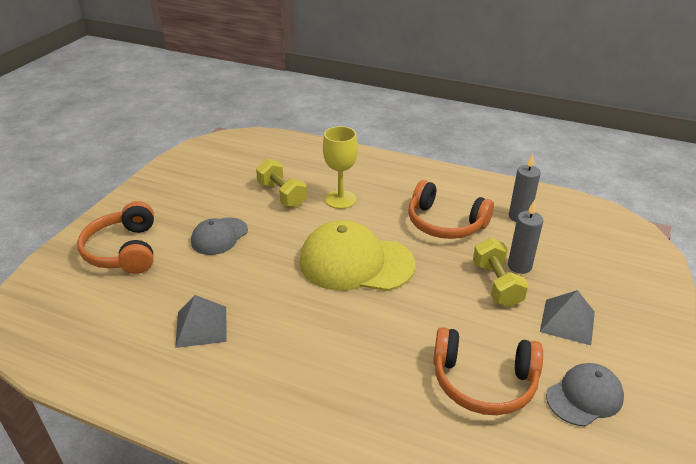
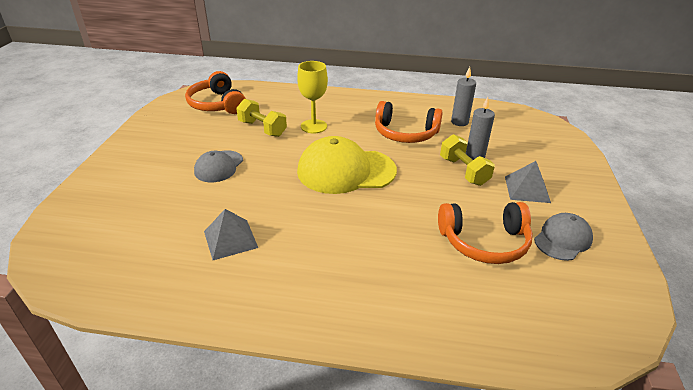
camera: 15 degrees left, 0 degrees up
(124, 250) = (133, 189): orange headphones -> orange headphones (217, 104)

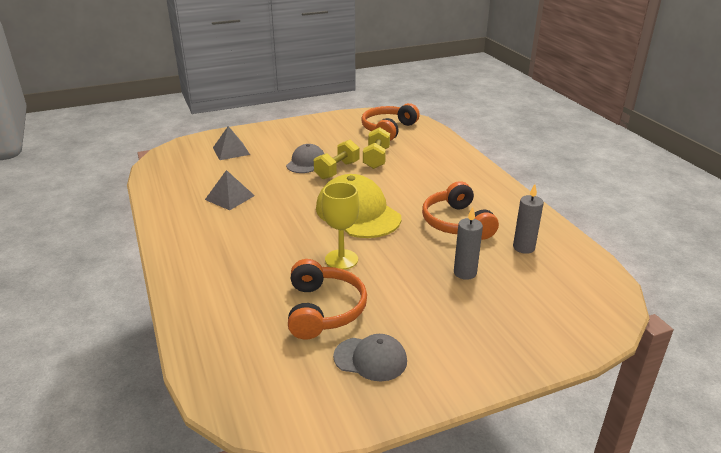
camera: 60 degrees right, 5 degrees down
(219, 166) = (306, 162): grey cap -> grey cap turned 120 degrees clockwise
(313, 126) = (408, 177): yellow goblet -> yellow goblet (341, 259)
(463, 171) = (427, 272): yellow dumbbell -> yellow dumbbell (337, 170)
(484, 241) = (323, 309): orange headphones -> orange headphones turned 150 degrees counterclockwise
(527, 189) = (438, 319): grey pyramid -> grey pyramid (231, 151)

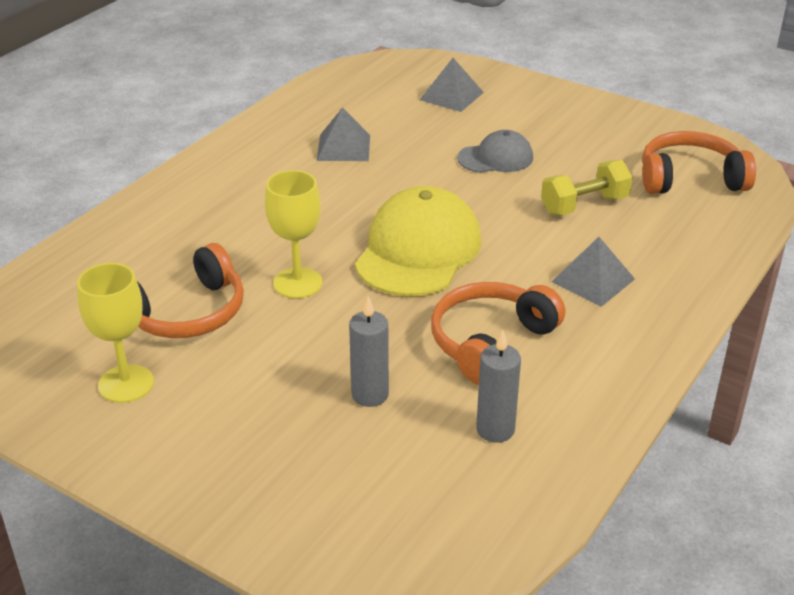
camera: 55 degrees right, 5 degrees up
(337, 170) = (507, 189): yellow dumbbell -> none
(370, 359) = (126, 384): grey cap -> yellow goblet
(436, 180) = (593, 280): none -> grey pyramid

